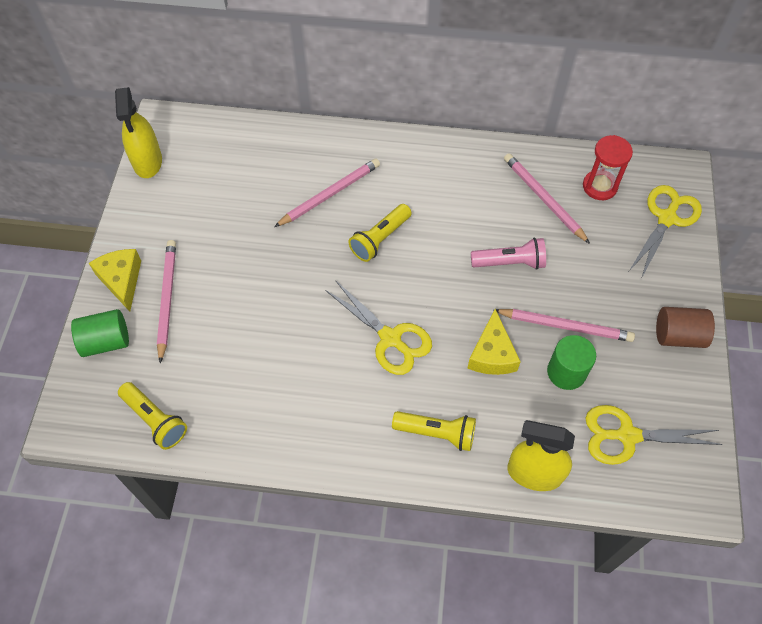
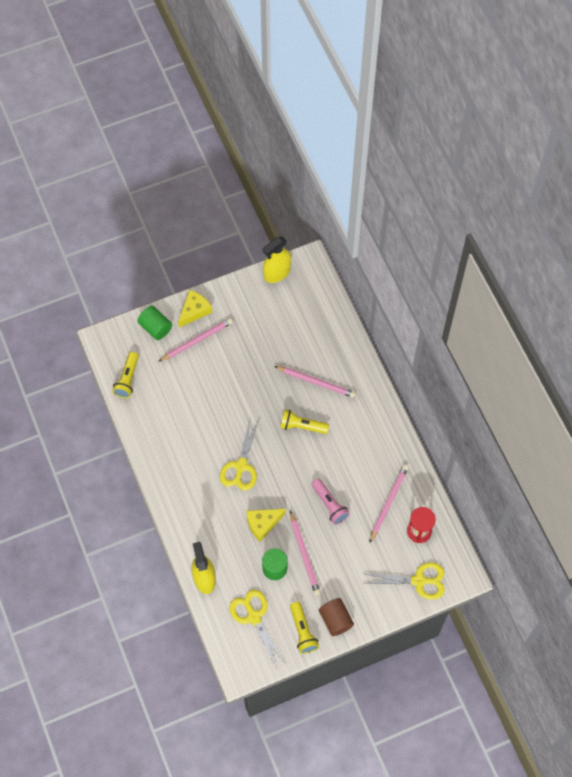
camera: 60 degrees right, 5 degrees up
(437, 433) = (199, 519): yellow flashlight -> yellow flashlight (302, 631)

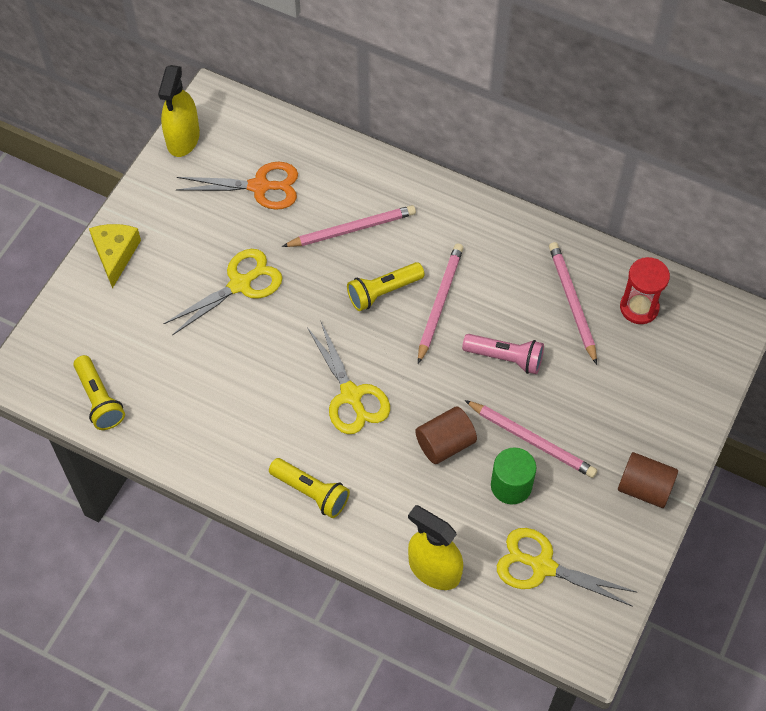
camera: 40 degrees left, 5 degrees down
(155, 327) = (80, 310): green cylinder -> none
(197, 341) = (151, 287): pink pencil -> pink pencil (439, 303)
(263, 524) = (445, 443): yellow cheese -> brown cylinder
(291, 326) = (260, 186): none -> orange scissors
(302, 631) = (619, 534): yellow flashlight -> yellow flashlight (311, 492)
(419, 581) = (694, 364): yellow scissors -> yellow scissors (240, 284)

